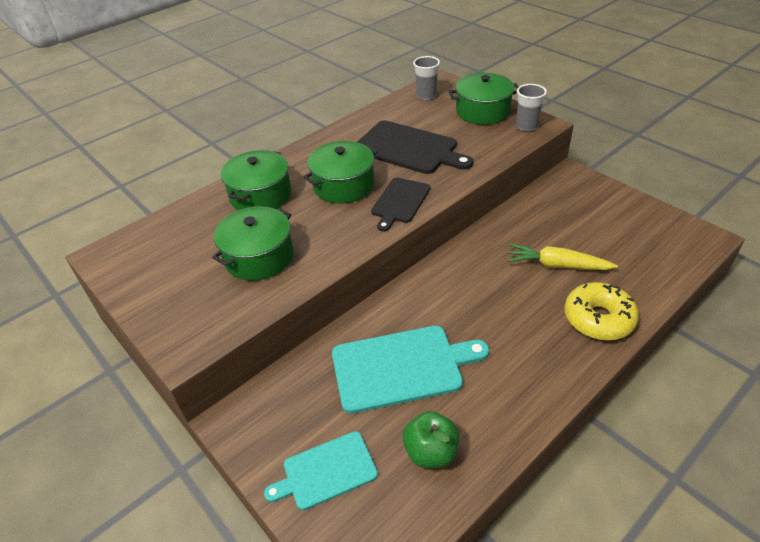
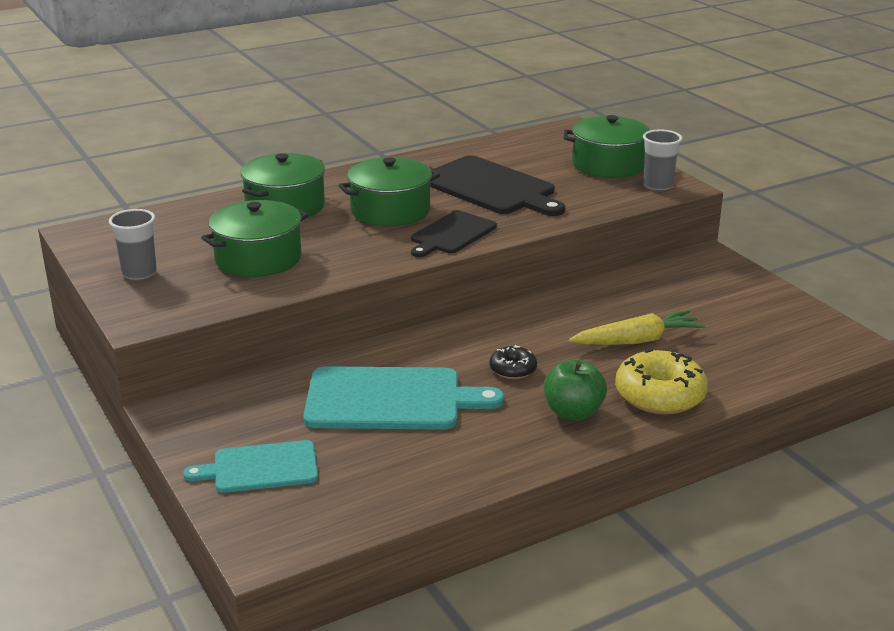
camera: 10 degrees right, 15 degrees down
(426, 96) = (543, 140): grey cup -> grey cup (139, 273)
(431, 452) = (388, 472): green apple -> green apple (573, 413)
(481, 314) = (513, 369): none -> black donut
(557, 265) = (637, 340): yellow carrot -> yellow carrot turned 135 degrees clockwise

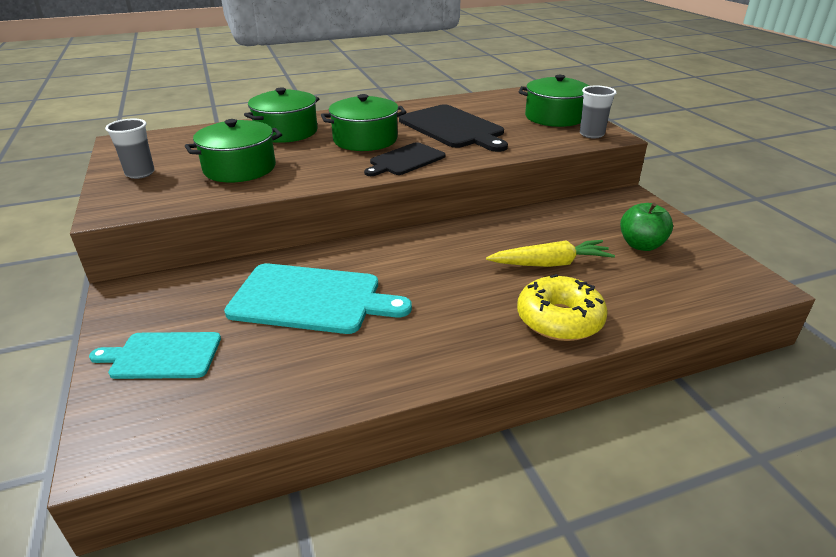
camera: 10 degrees right, 5 degrees up
(513, 369) = (430, 281): black donut -> none
(573, 413) = (471, 329): green apple -> green apple (641, 245)

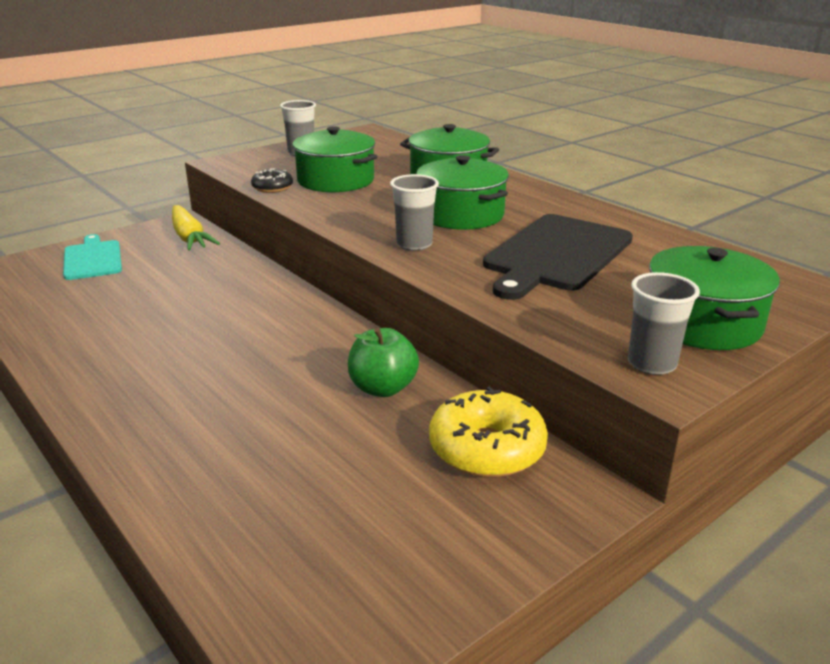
camera: 70 degrees right, 5 degrees down
(224, 195) = (272, 188): none -> black donut
(311, 299) = (183, 295): turquoise cutting board -> none
(405, 160) = (414, 244): black cutting board -> grey cup
(550, 264) = (304, 427): yellow carrot -> yellow carrot (189, 237)
(559, 319) = (166, 447): yellow donut -> yellow donut (487, 449)
(641, 245) = (402, 513): green apple -> green apple (383, 388)

